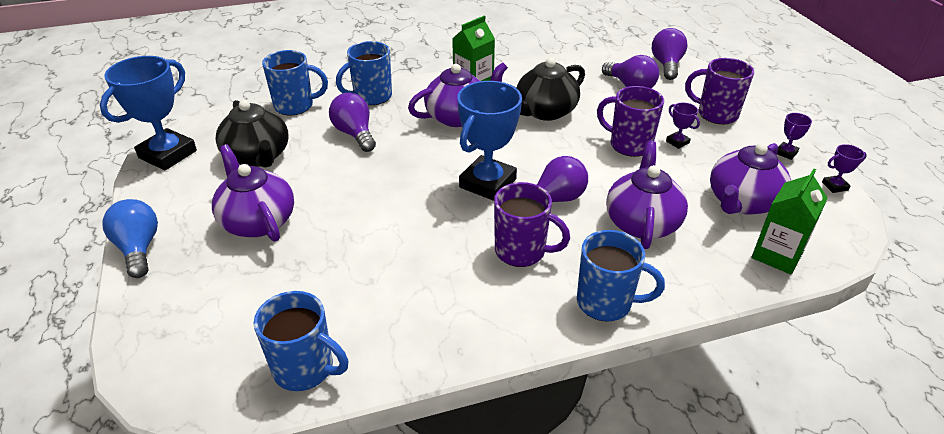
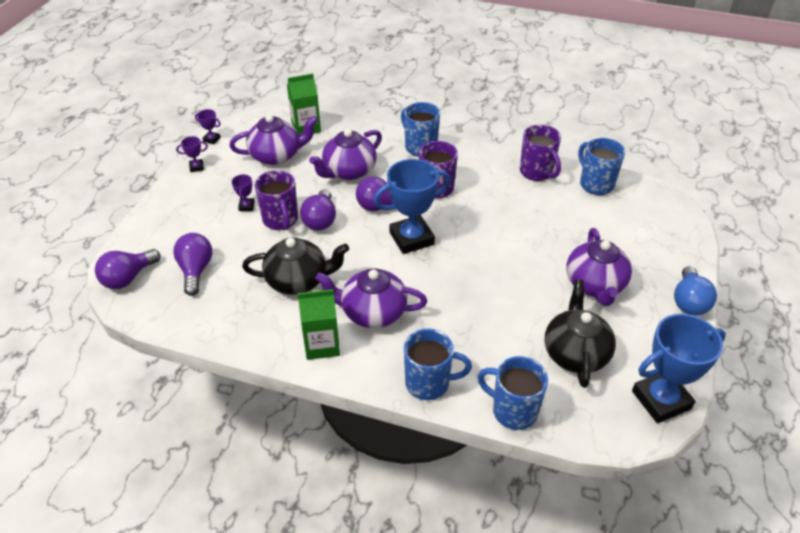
camera: 145 degrees left, 5 degrees up
(355, 134) = (476, 338): purple light bulb -> purple light bulb (320, 220)
(716, 114) = (183, 213): purple mug -> purple mug (537, 172)

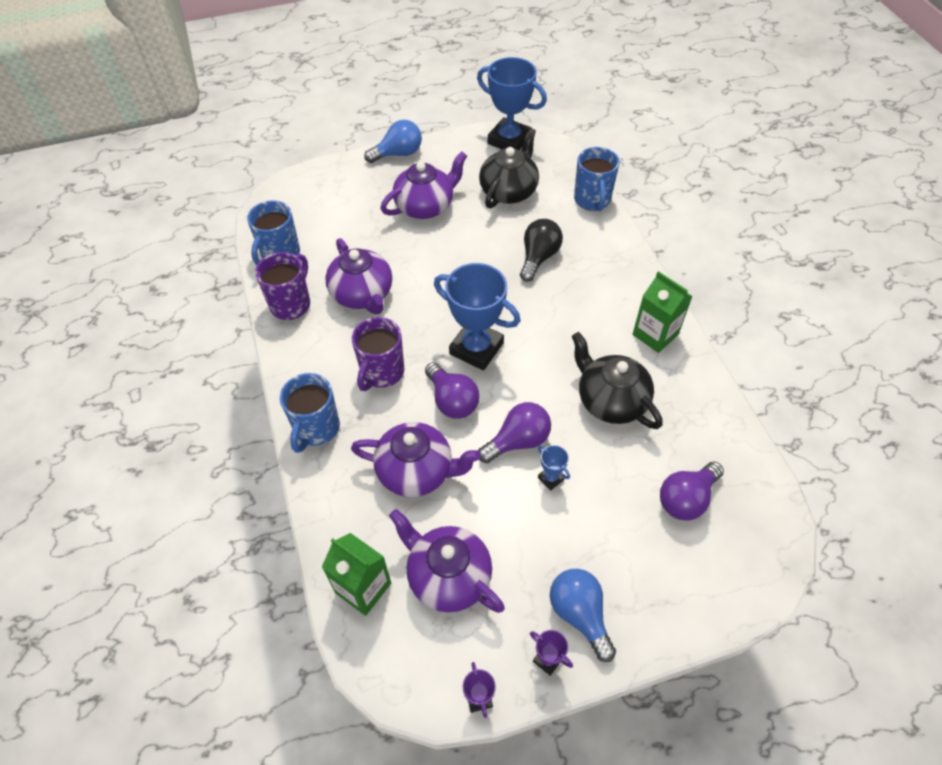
camera: 125 degrees left, 10 degrees up
(128, 278) = (758, 556): purple light bulb -> none
(200, 189) = (579, 614): none -> blue light bulb
(246, 206) = (561, 532): purple trophy -> none
(280, 220) = (551, 478): purple mug -> blue trophy
(372, 312) = (590, 323): purple teapot -> purple teapot (363, 295)
(429, 383) = (618, 252): blue mug -> none
(470, 323) = (538, 257): none -> black light bulb
(575, 353) = (509, 191): black teapot -> black teapot turned 150 degrees clockwise

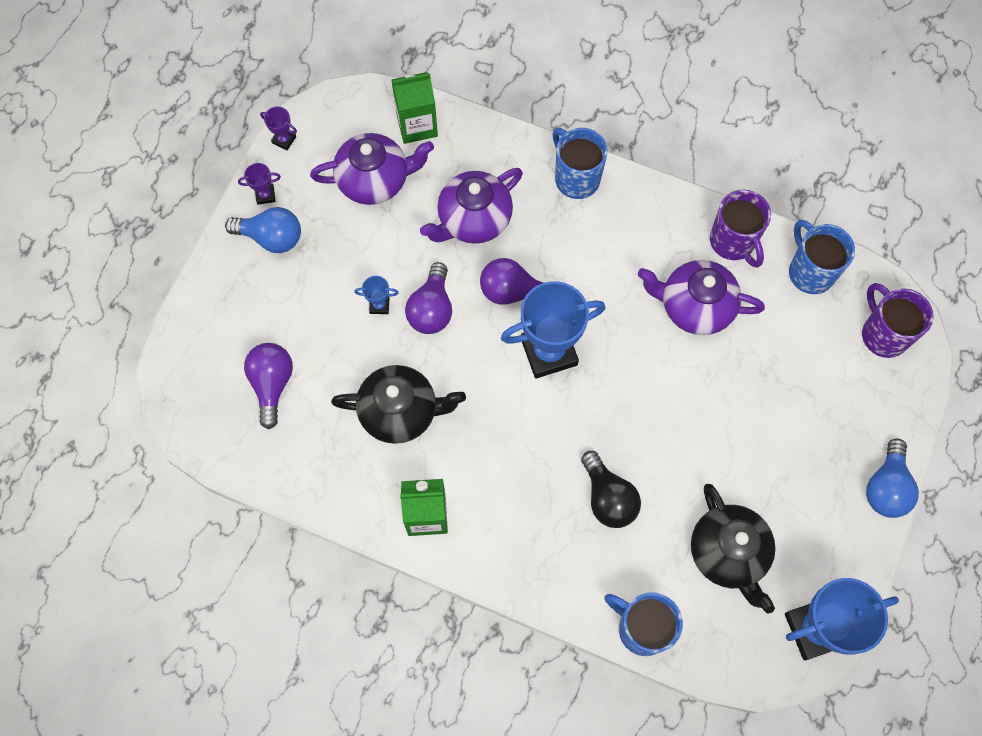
camera: 130 degrees right, 15 degrees up
(382, 372) = (590, 260): purple mug -> purple mug (883, 334)
(425, 206) = (773, 450): purple teapot -> none

